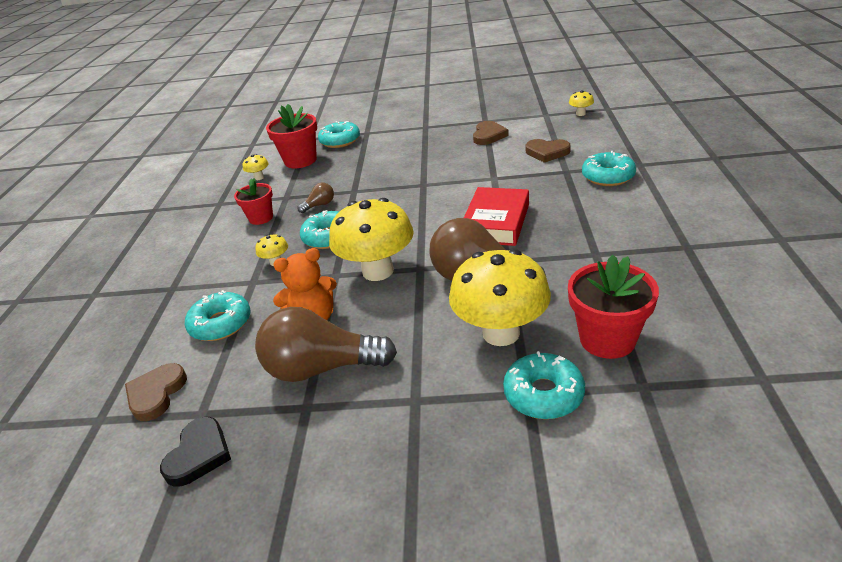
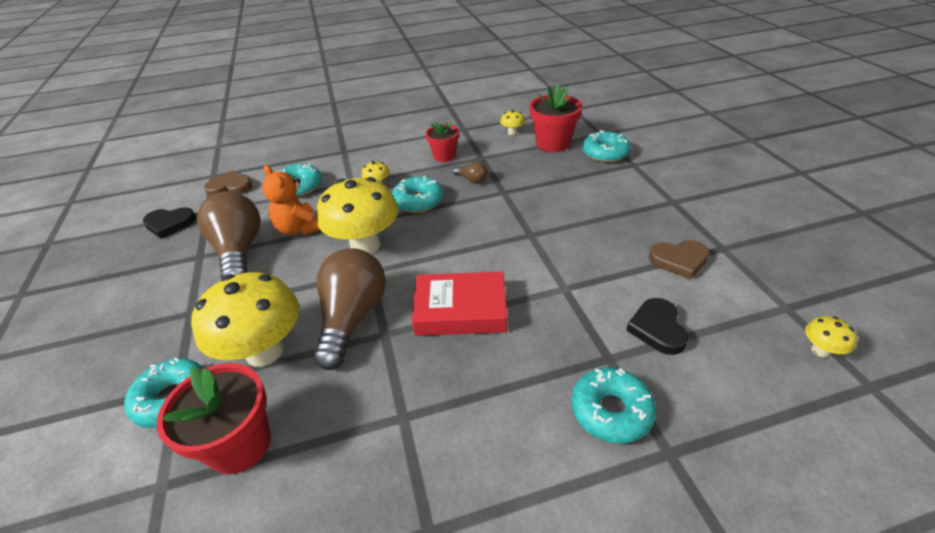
camera: 70 degrees right, 5 degrees up
(547, 152) = (657, 328): brown heart -> black heart

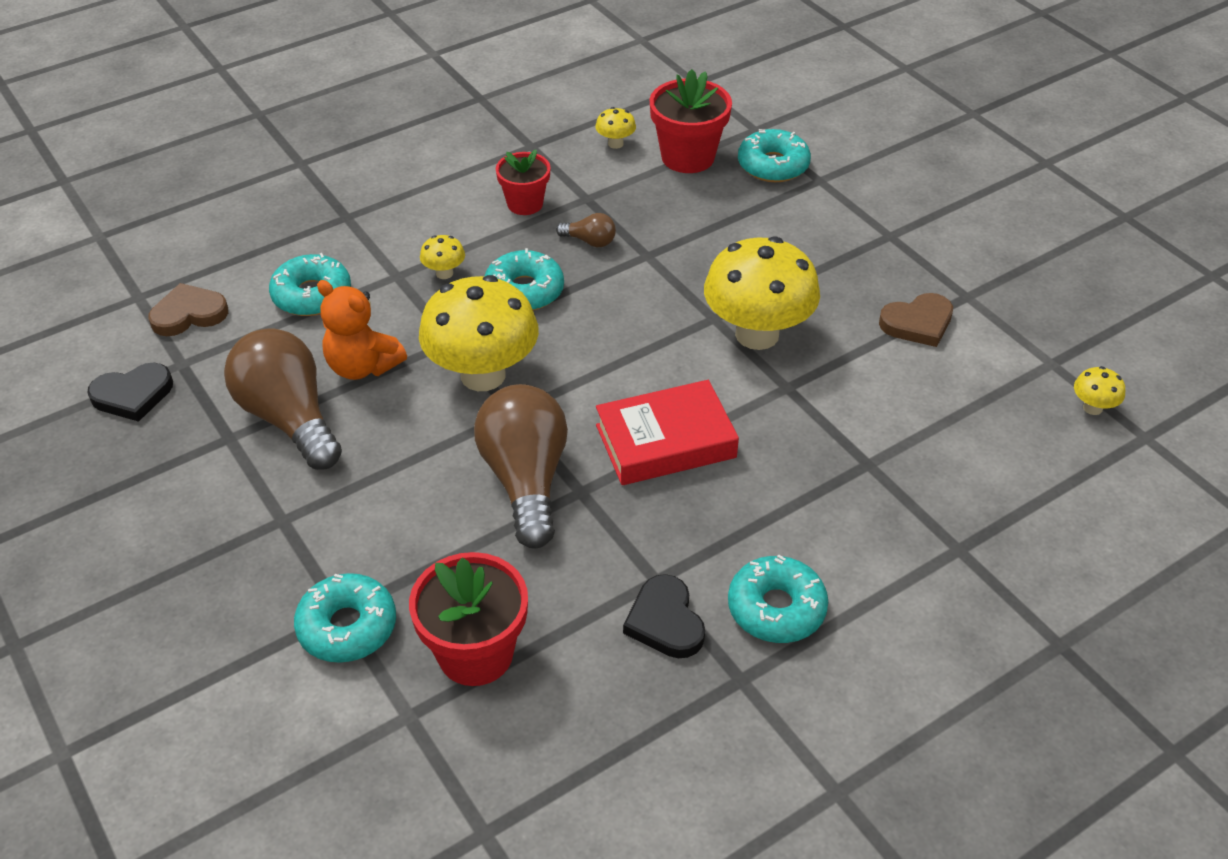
camera: 20 degrees left, 5 degrees up
(264, 351) = (431, 546): yellow mushroom -> yellow mushroom (757, 334)
(611, 411) = (887, 521): turquoise donut -> turquoise donut (776, 608)
(657, 328) = (913, 417): black heart -> black heart (665, 621)

